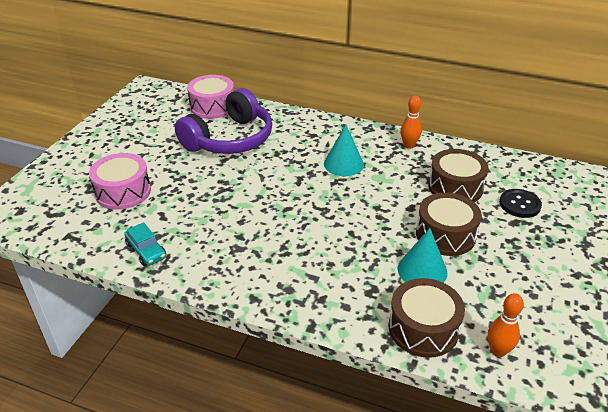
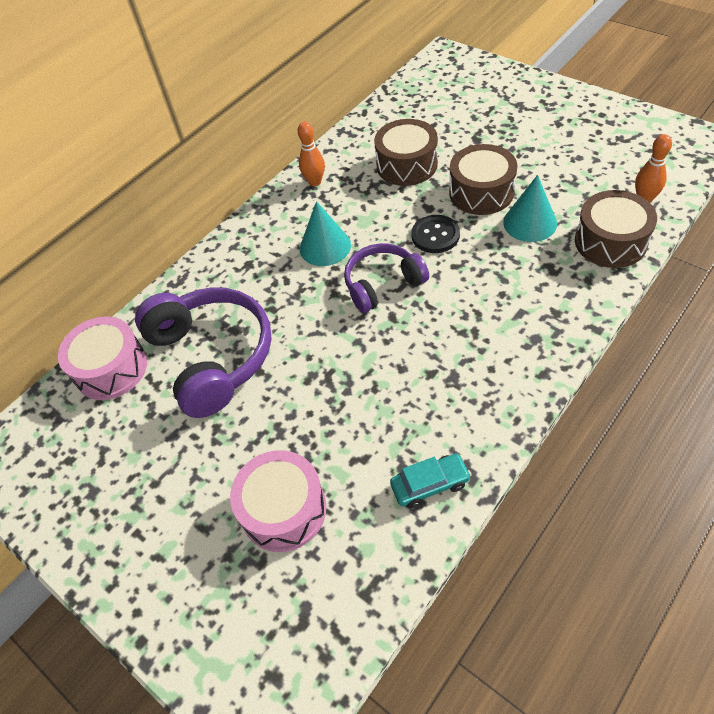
camera: 65 degrees left, 15 degrees up
(317, 198) = (382, 284): none -> purple headphones
(519, 204) = (451, 128): black button -> black button (435, 235)

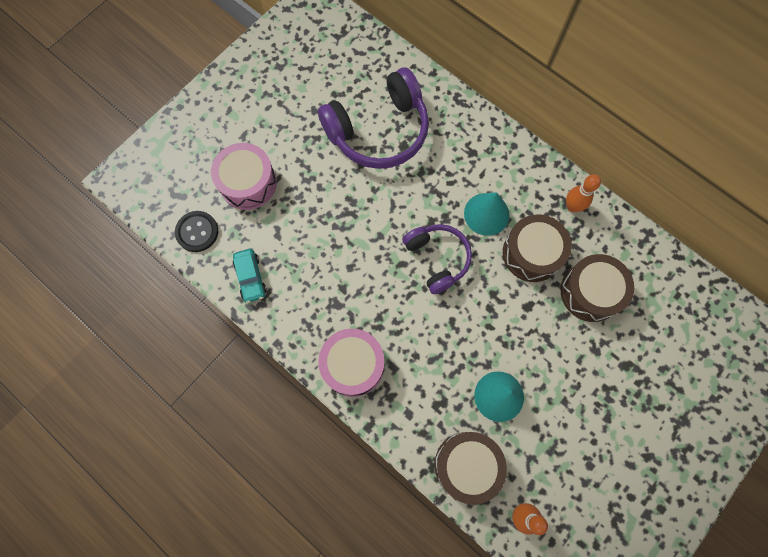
camera: 85 degrees right, 20 degrees up
(111, 368) = (377, 63): pink drum -> pink drum (353, 365)
(435, 235) = (491, 308): black button -> black button (197, 232)
(481, 192) = (545, 358): brown drum -> brown drum (532, 253)

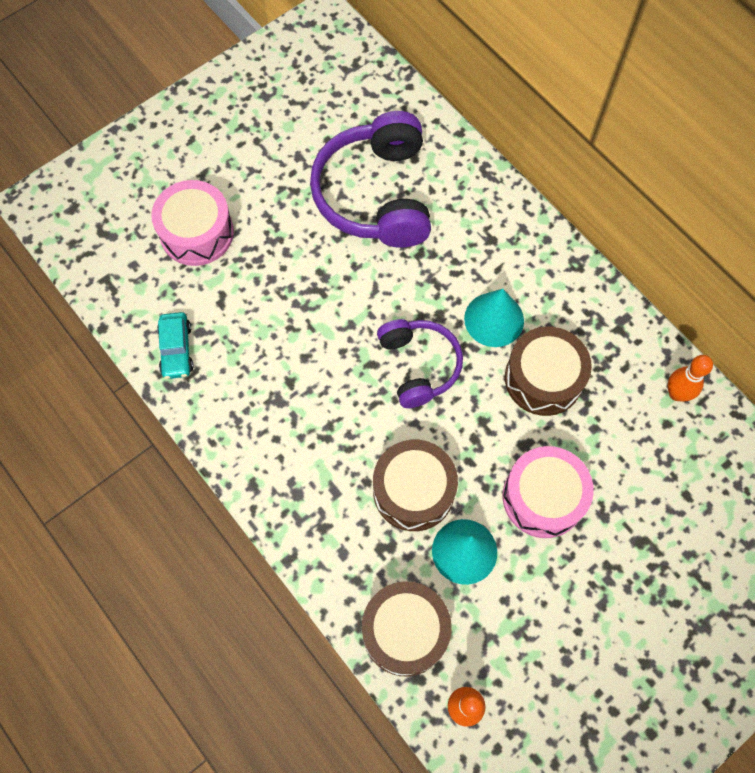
camera: 10 degrees right, 5 degrees down
(197, 232) = (121, 282): black button -> none
(353, 365) = (284, 479): pink drum -> pink drum (543, 497)
(379, 131) = (375, 194): purple headphones -> purple headphones turned 105 degrees clockwise
(572, 206) = (608, 328): orange bowling pin -> orange bowling pin (676, 393)
(590, 292) = (611, 440): brown drum -> brown drum (413, 491)

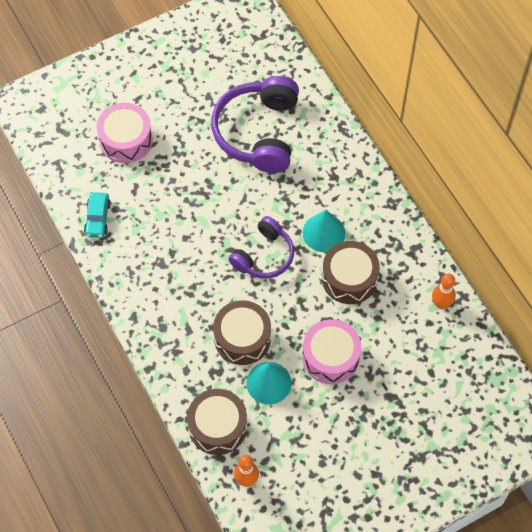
camera: 10 degrees right, 5 degrees down
(419, 365) = (264, 256): purple headphones -> purple headphones turned 45 degrees clockwise

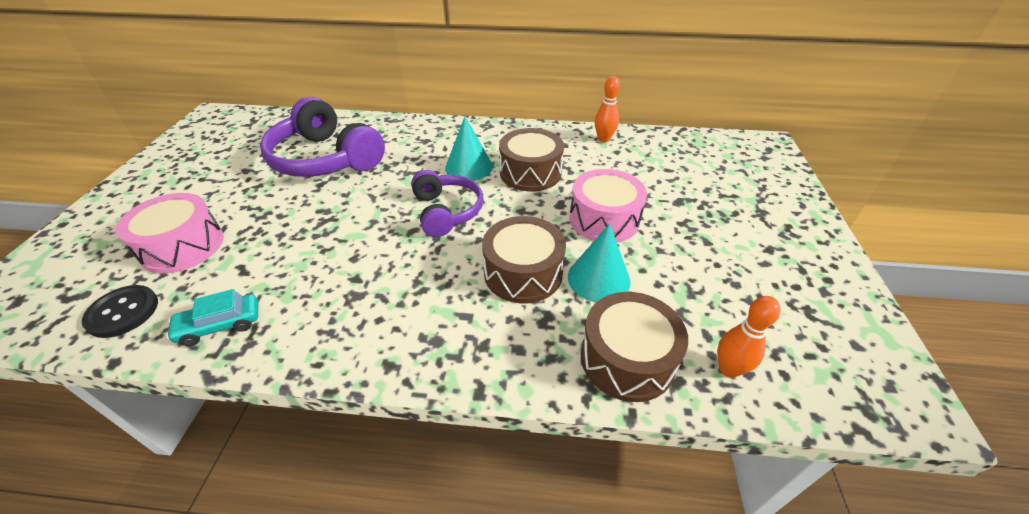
camera: 55 degrees left, 20 degrees down
(71, 165) = (123, 312): none -> black button
(98, 218) = (220, 325): turquoise car -> turquoise car turned 120 degrees clockwise

